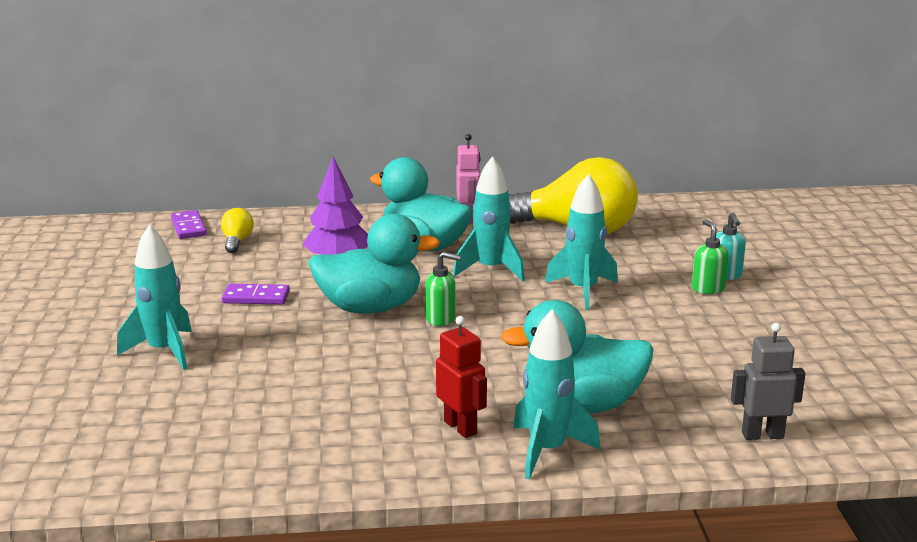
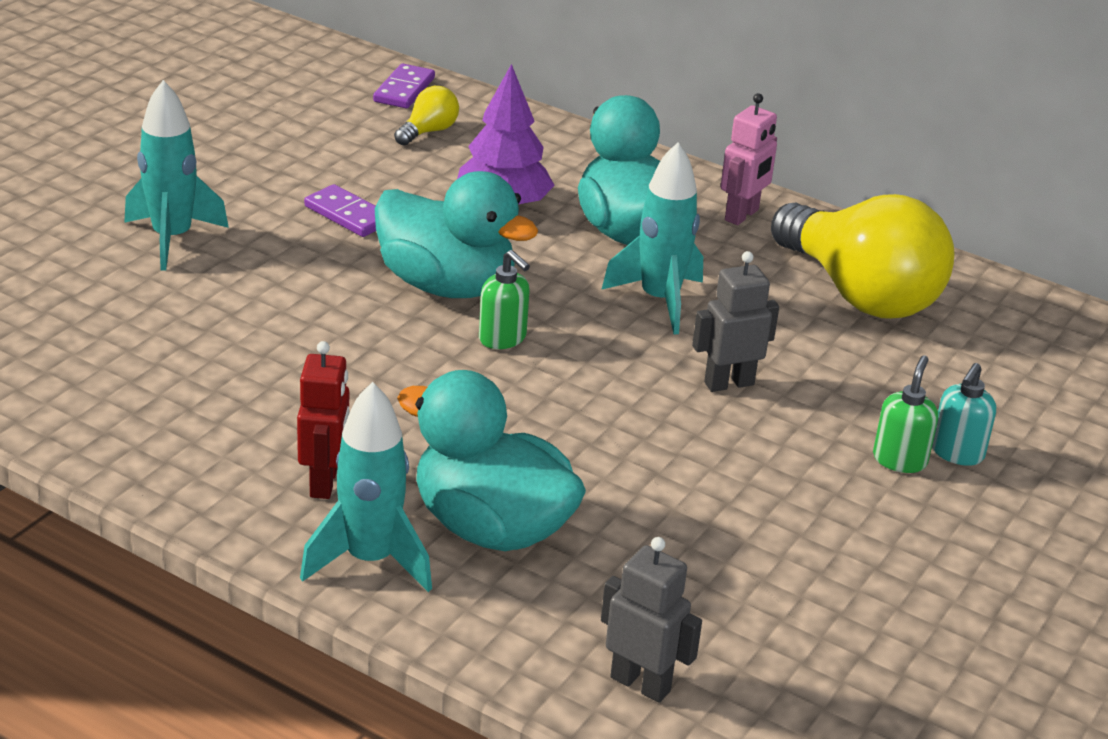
camera: 35 degrees right, 10 degrees up
(583, 291) = (728, 383): turquoise rocket -> grey robot

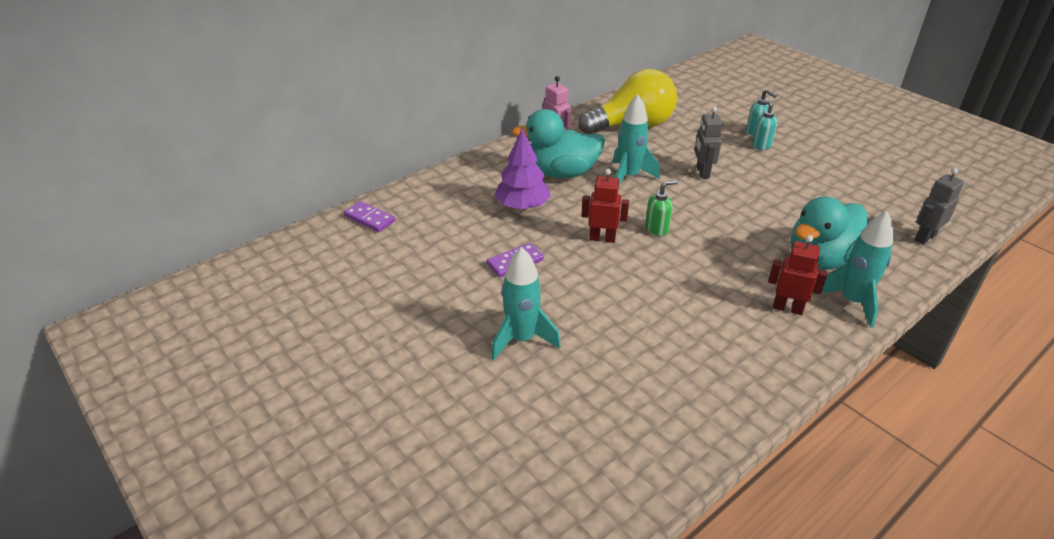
camera: 70 degrees left, 5 degrees up
(428, 131) = (427, 218): yellow light bulb -> none
(447, 286) = (602, 238): turquoise duck -> red robot
(899, 460) = (761, 145): green soap dispenser -> turquoise soap dispenser

